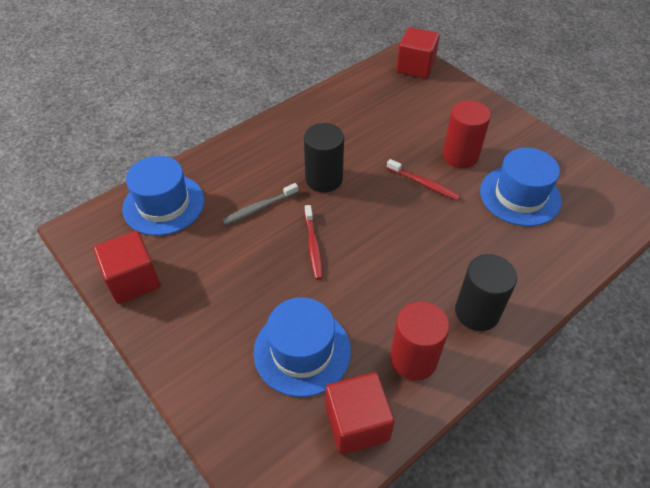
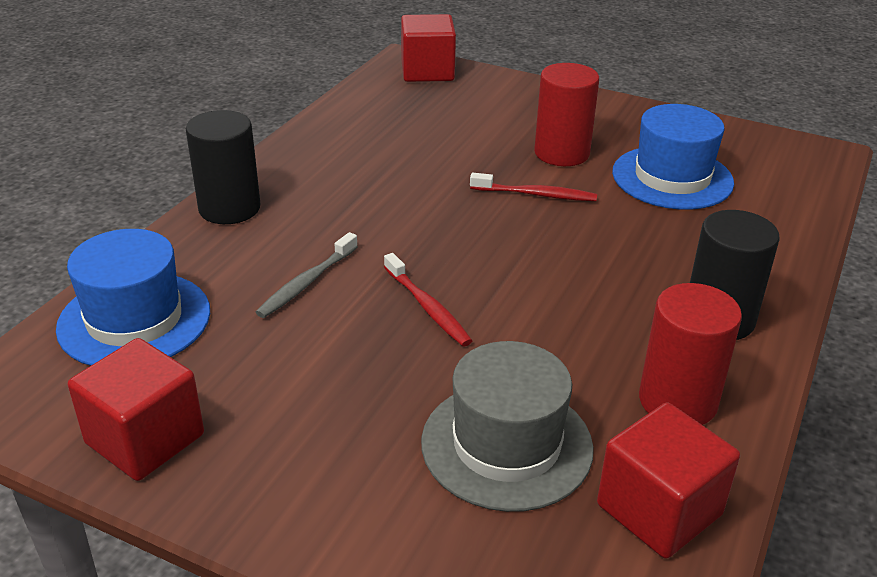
camera: 25 degrees left, 15 degrees down
(302, 351) = (506, 445): blue hat -> grey hat
(324, 179) = (385, 223): black cylinder -> black cylinder (229, 208)

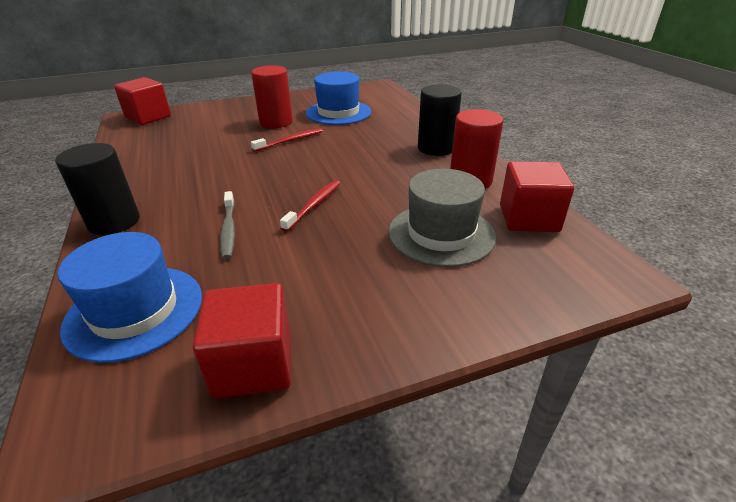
camera: 45 degrees left, 0 degrees up
(427, 307) = (314, 205): red toothbrush -> red toothbrush turned 75 degrees counterclockwise

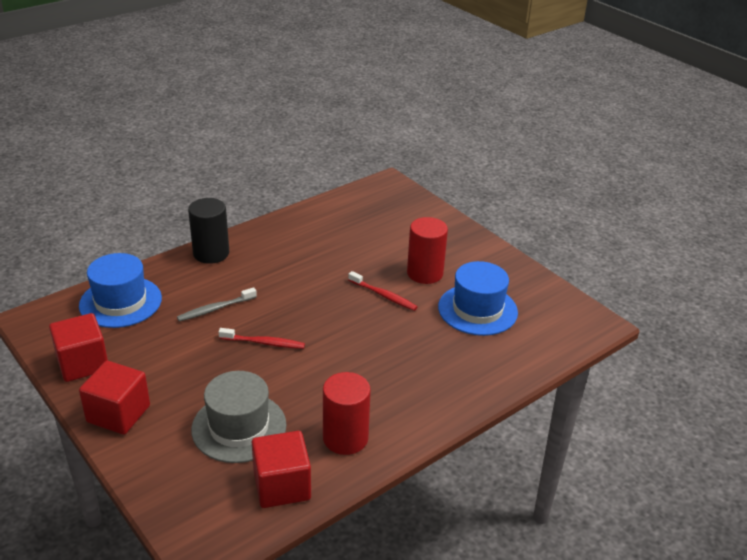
camera: 70 degrees right, 0 degrees up
(148, 117) = (395, 193): red cube -> red cube (118, 414)
(436, 148) = (414, 403): black cylinder -> none

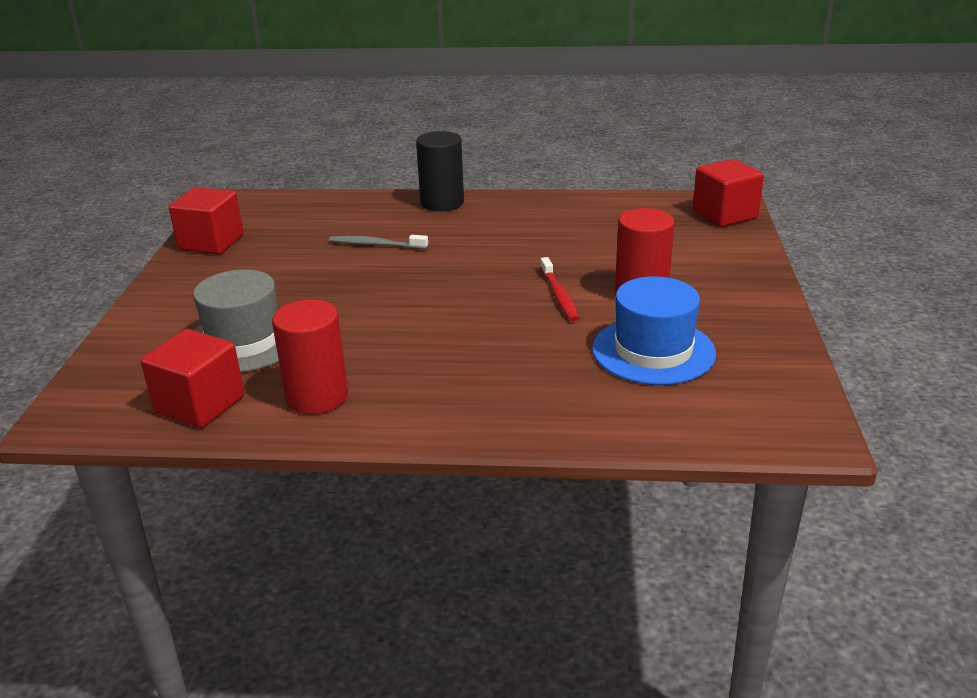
camera: 45 degrees right, 5 degrees down
(118, 414) = (176, 287): red cube -> red cube (724, 214)
(120, 302) = (309, 212): blue hat -> none
(264, 343) = (374, 287): red toothbrush -> none

